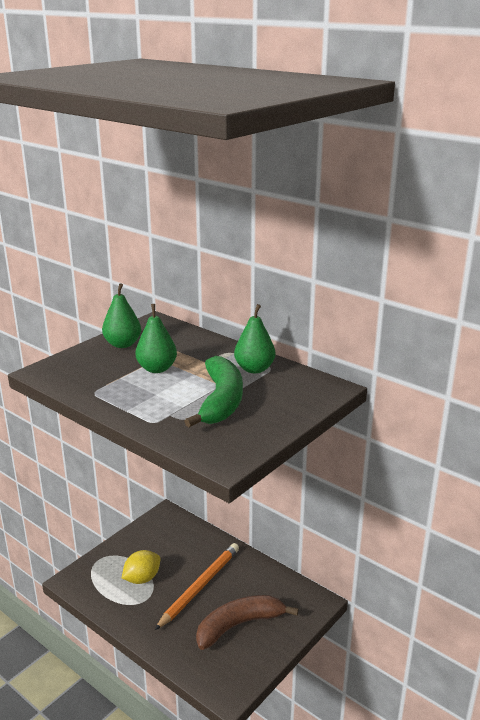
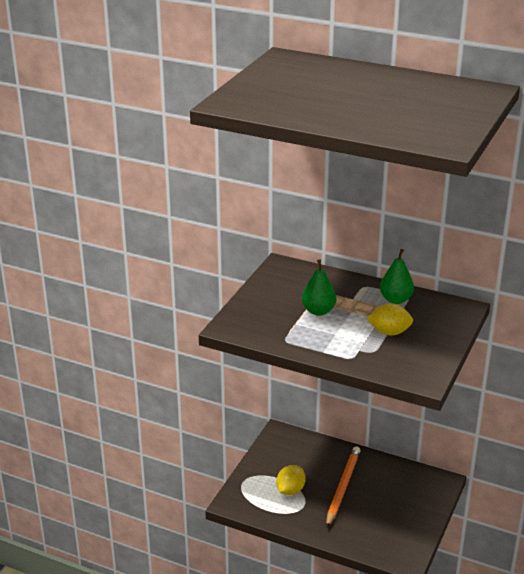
camera: 15 degrees left, 5 degrees up
(122, 344) = (272, 291): green pear -> none
(221, 401) = (389, 332): green banana -> yellow lemon
(239, 625) = (390, 511): brown banana -> none

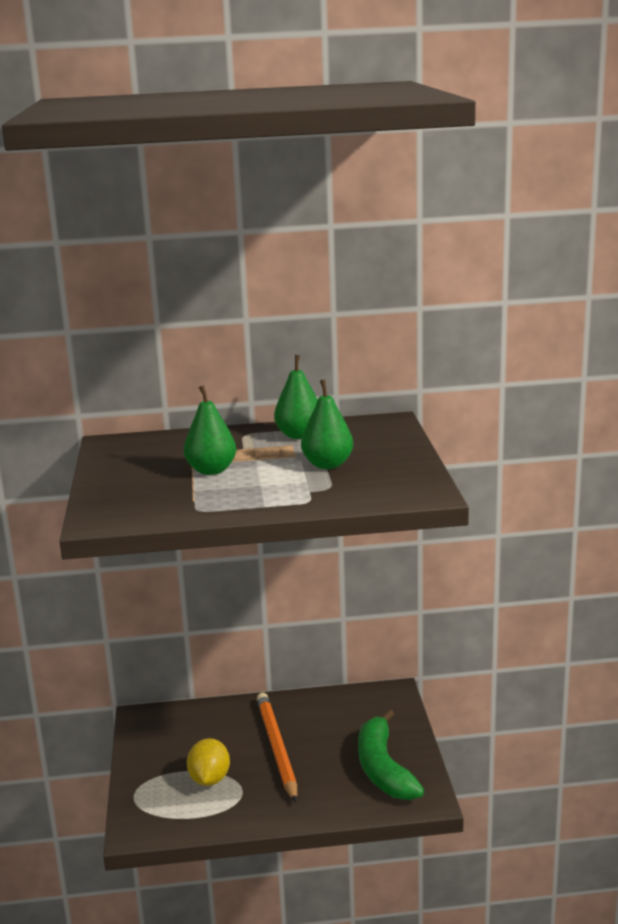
camera: 30 degrees left, 10 degrees down
(389, 332) = (327, 465): yellow lemon -> green pear
(396, 529) = (383, 768): none -> green banana

